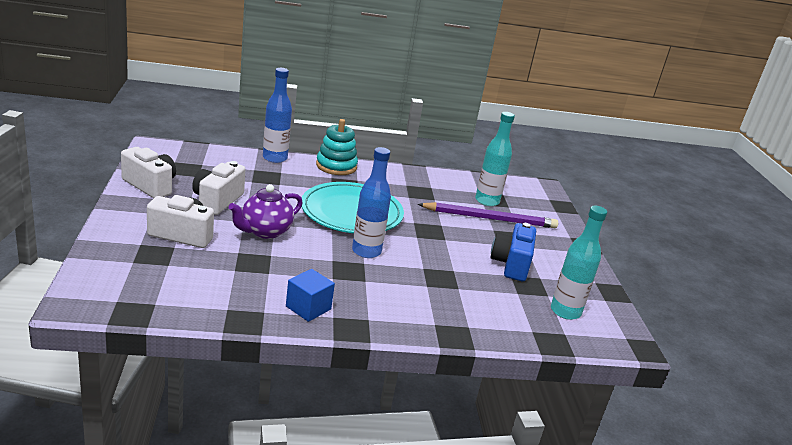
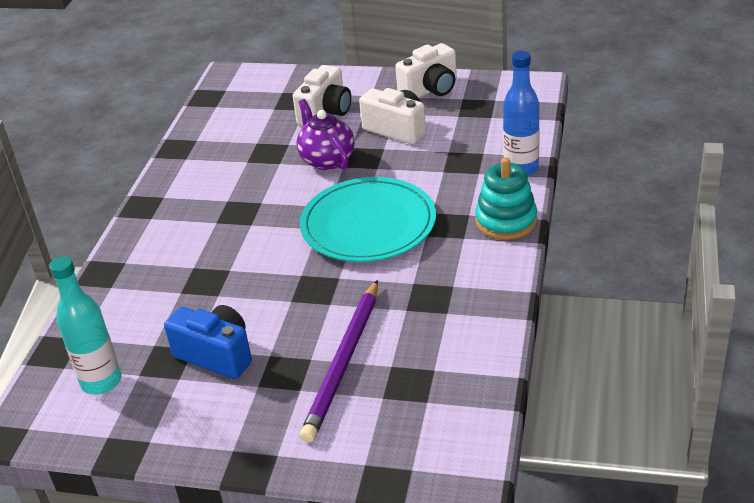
camera: 115 degrees right, 10 degrees up
(308, 308) = (182, 183): blue cube -> none
(366, 251) = (274, 228): blue bottle -> none
(487, 201) = (401, 372): turquoise bottle -> none

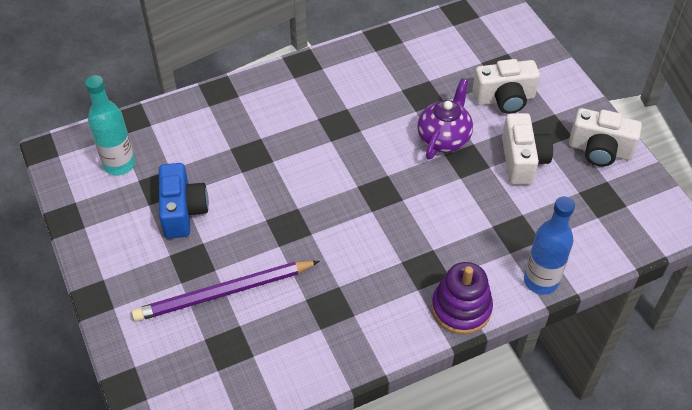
camera: 50 degrees right, 15 degrees up
(368, 224) = (385, 215): turquoise plate -> none
(506, 221) = (461, 308): turquoise stacking toy -> purple stacking toy

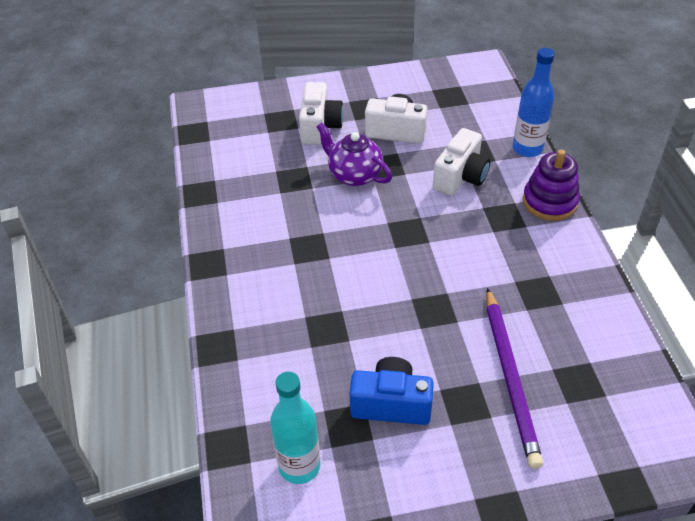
camera: 75 degrees left, 5 degrees down
(599, 150) = (398, 86): white camera -> white camera (460, 177)

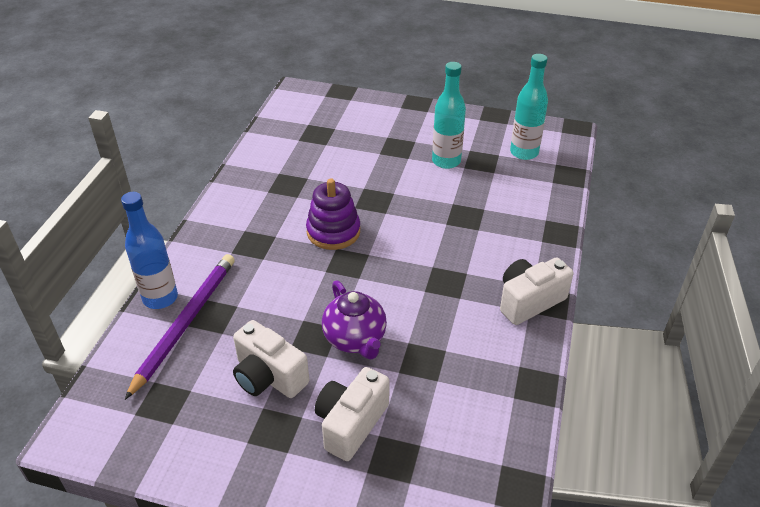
camera: 155 degrees left, 5 degrees down
(391, 404) = (446, 161): blue camera -> turquoise bottle
(460, 177) = (253, 294): white camera -> white camera (529, 301)
(510, 378) = (357, 149): purple pencil -> purple pencil (185, 323)
(549, 202) = (202, 241): purple stacking toy -> purple stacking toy (333, 232)

